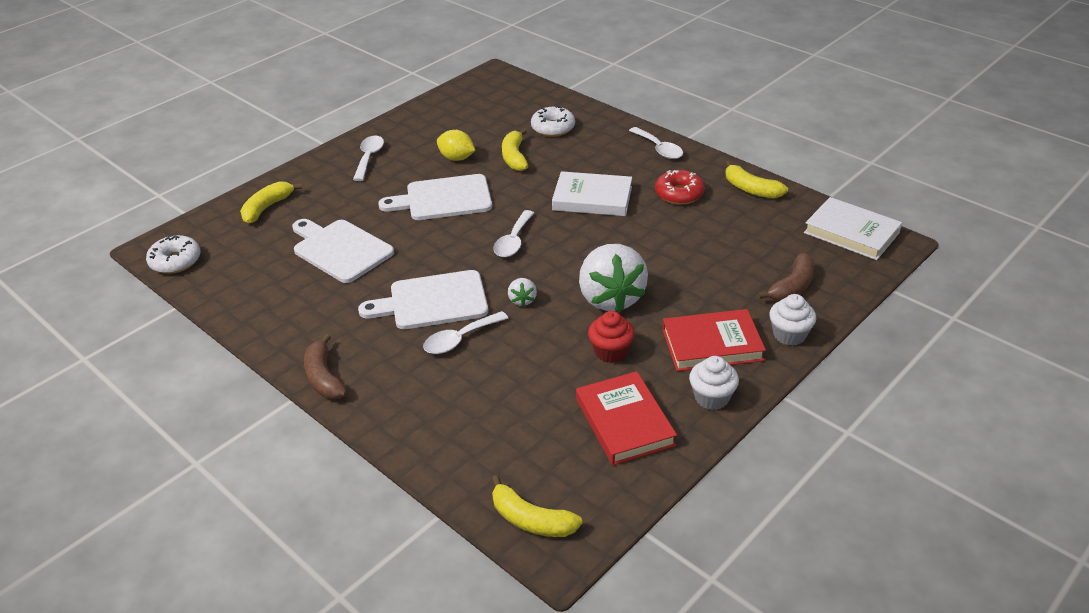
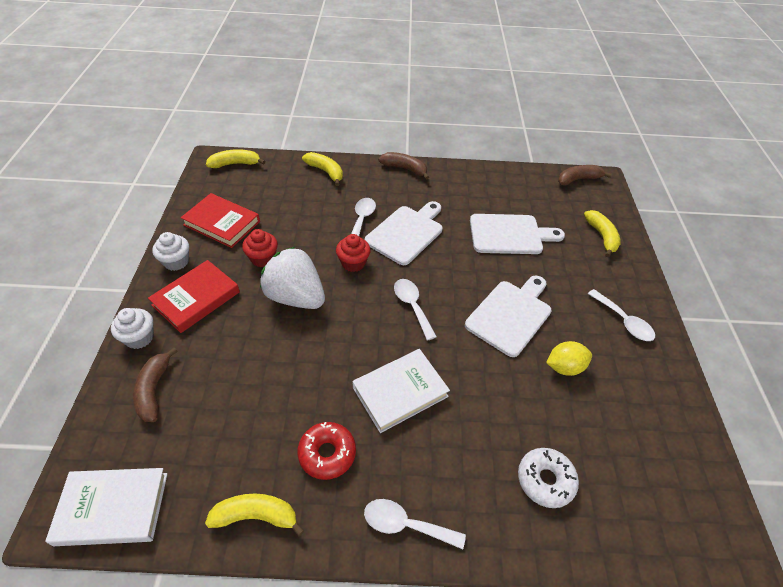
camera: 135 degrees right, 10 degrees up
(175, 261) = (578, 179): white donut -> brown banana
(514, 157) = (522, 403): yellow banana -> yellow banana (325, 171)
(522, 300) = (353, 263): white strawberry -> red cupcake

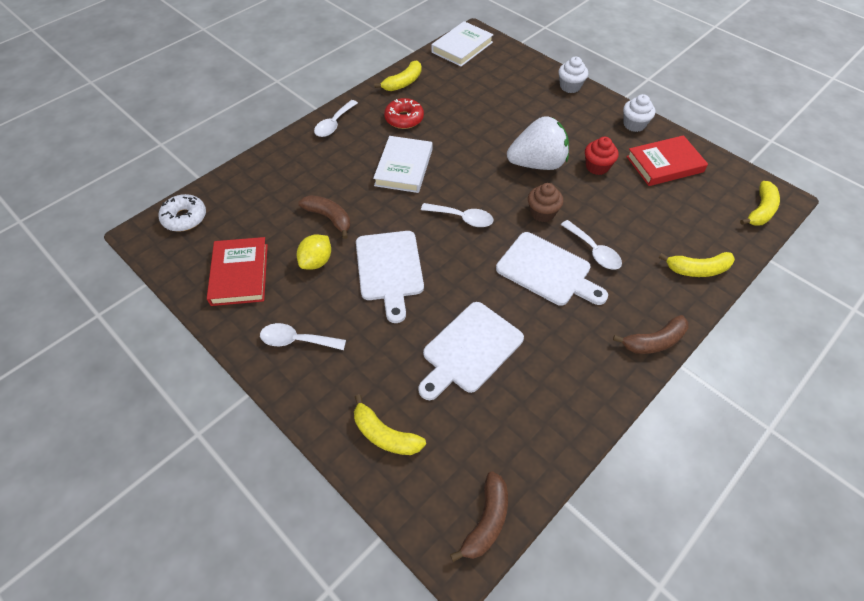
camera: 135 degrees right, 5 degrees up
(154, 390) = (520, 79): brown banana -> brown banana (329, 218)
(196, 298) = (583, 119): red book -> red book (239, 274)
(353, 263) = (542, 213): red cupcake -> brown cupcake
(405, 524) = (334, 124): white spoon -> white spoon turned 150 degrees clockwise
(406, 233) = (547, 270): white cutting board -> white cutting board turned 45 degrees counterclockwise
(545, 480) = (278, 189): white donut -> white donut (185, 218)

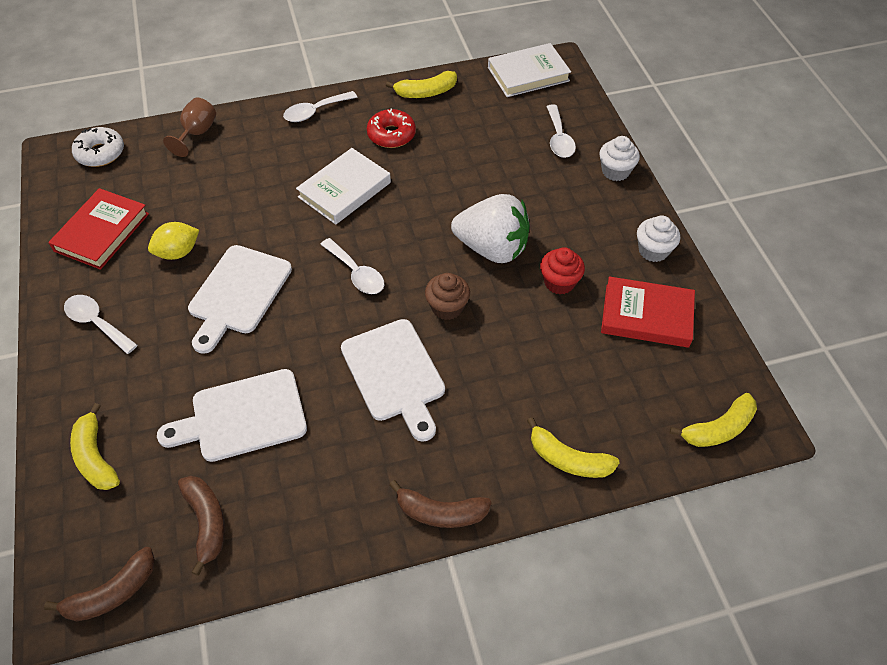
camera: 30 degrees right, 0 degrees up
(254, 173) = (197, 133): none -> brown goblet
(329, 218) = (226, 212): brown banana -> brown banana (206, 522)
(594, 251) = (466, 378): white spoon -> white spoon (559, 139)

